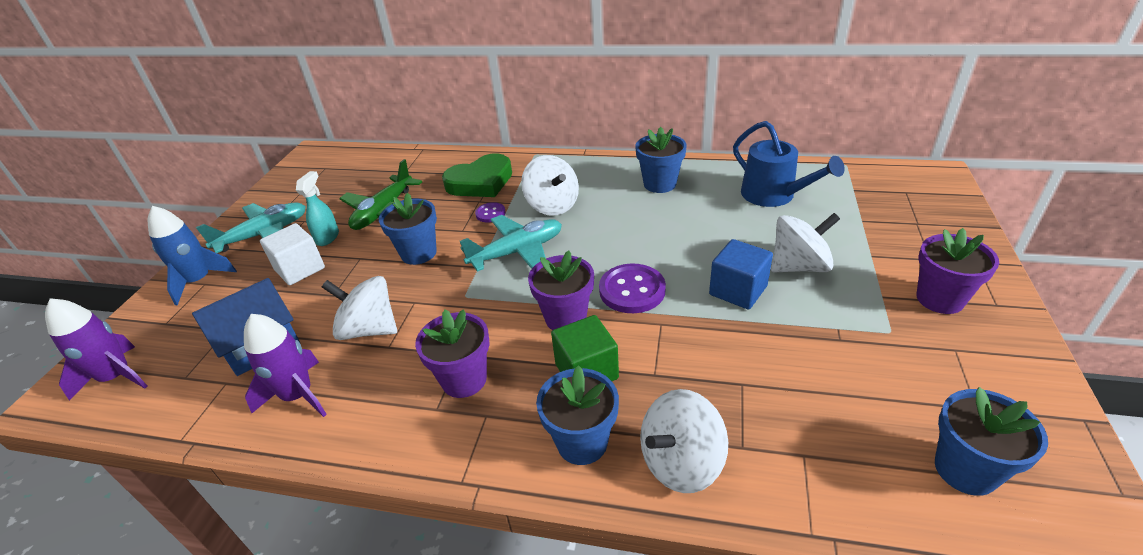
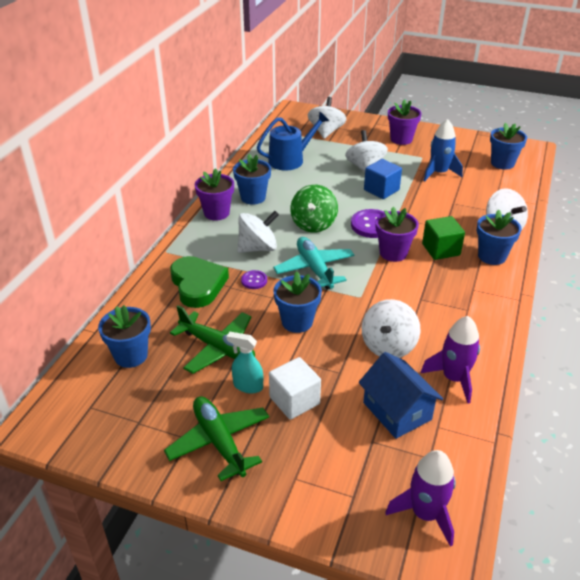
camera: 85 degrees left, 0 degrees up
(199, 281) = (289, 484): blue rocket -> blue rocket (438, 173)
(264, 234) = (219, 442): turquoise plane -> green plane
(380, 171) = (131, 355): none -> blue flower pot
(464, 380) = (444, 297): purple flower pot -> purple flower pot (216, 213)
(616, 238) = (313, 224): none -> green spinning top
(889, 214) = (326, 132): none -> white spinning top

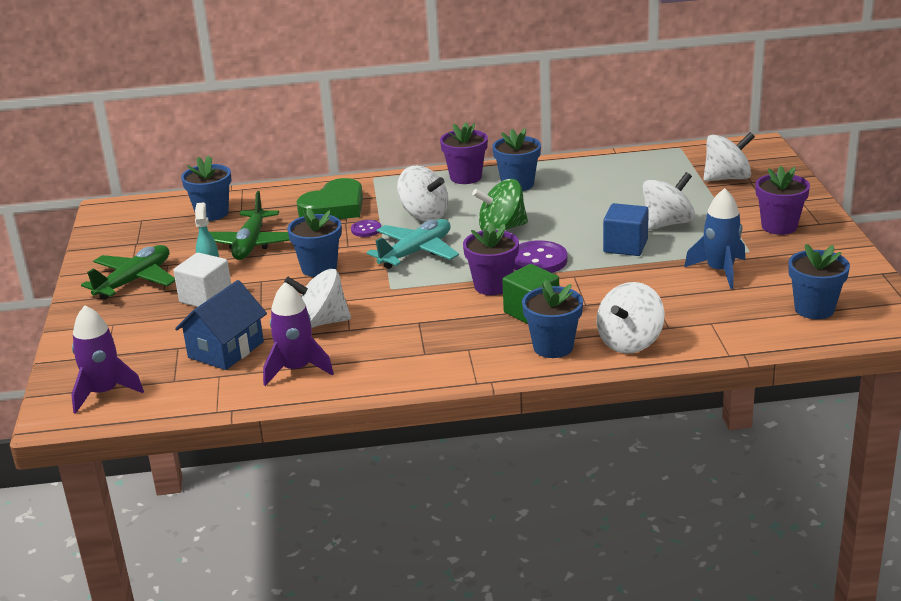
camera: 65 degrees right, 10 degrees down
(290, 160) = (625, 179): blue watering can -> none

